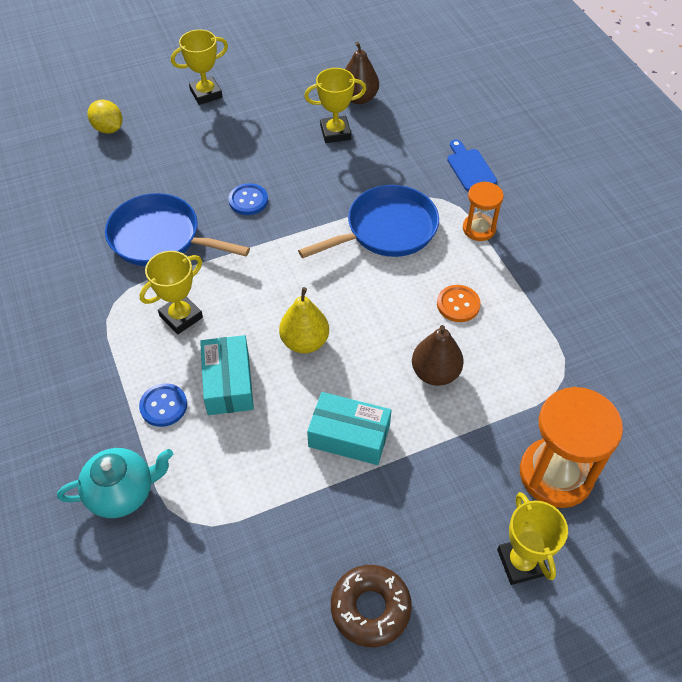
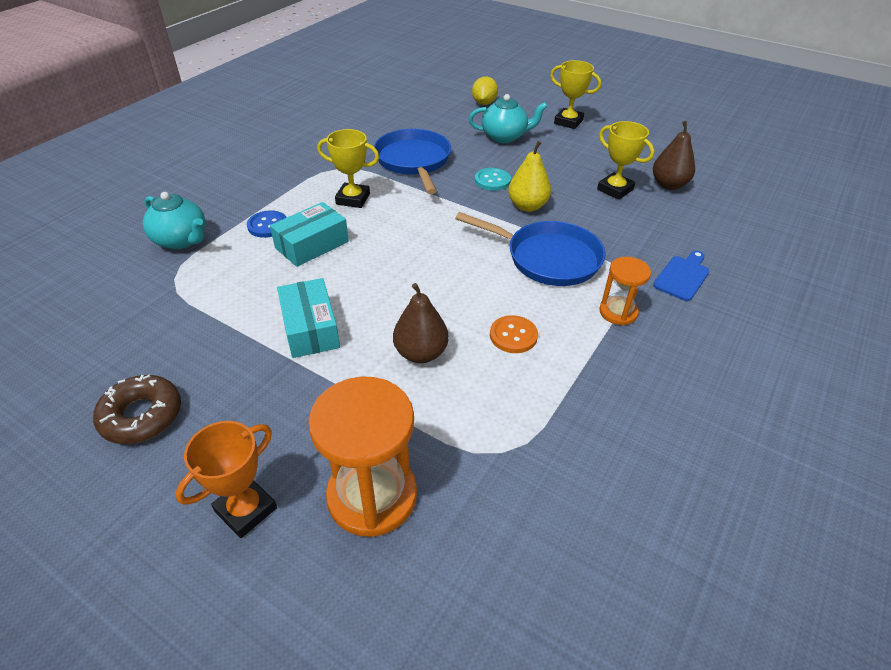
camera: 55 degrees right, 10 degrees down
(185, 150) = (505, 137): none -> turquoise teapot
(248, 200) = (492, 180): blue button -> turquoise button
(305, 342) = (384, 264): yellow pear -> yellow pear (527, 206)
(521, 562) = (246, 510): yellow trophy -> orange trophy

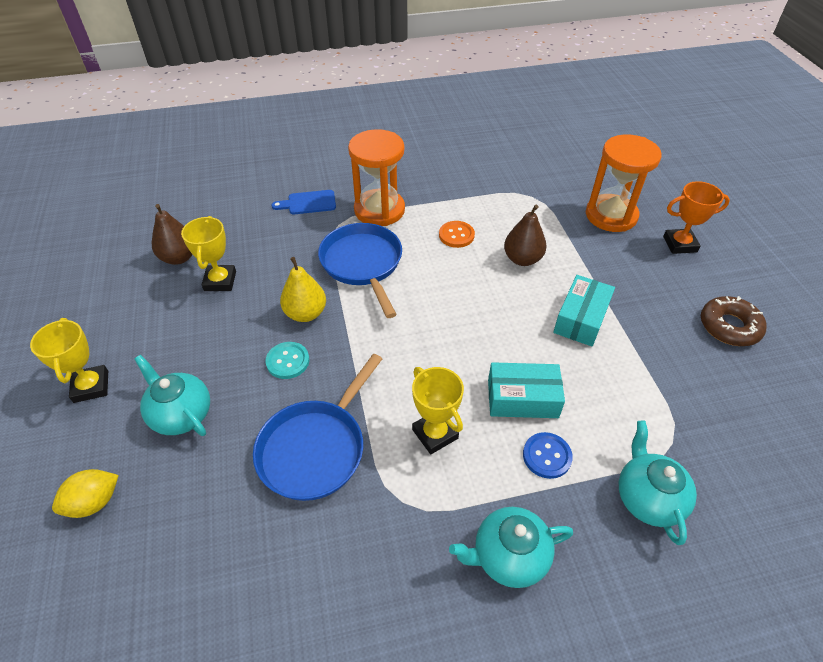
camera: 135 degrees left, 5 degrees up
(257, 179) = (508, 556): none -> turquoise teapot
(618, 312) = (379, 210): orange hourglass -> orange hourglass, size x1.80

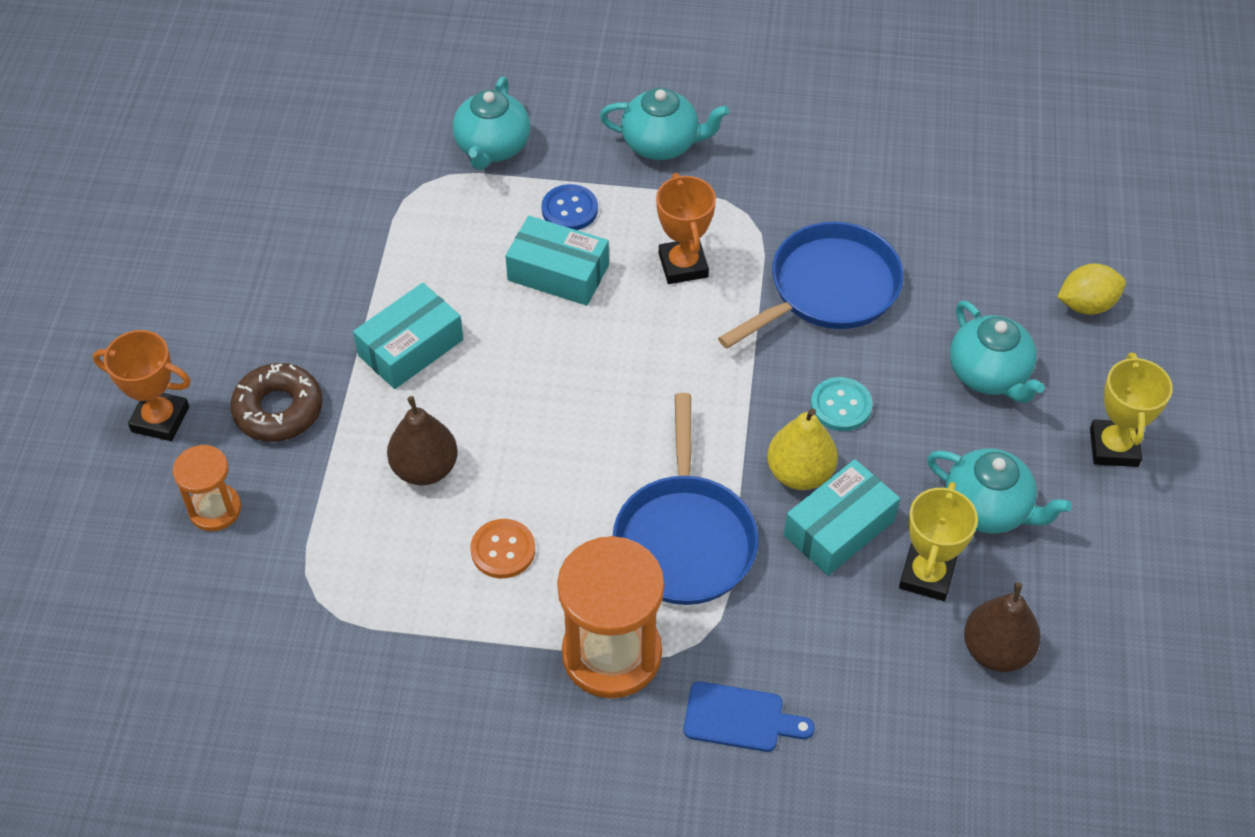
camera: 160 degrees left, 5 degrees up
(183, 325) = (988, 509): none -> turquoise teapot
(275, 291) = (839, 528): none -> turquoise box
(435, 434) = (683, 265): yellow trophy -> orange trophy
(611, 215) = (215, 509): orange hourglass -> orange hourglass, size x0.56
(729, 326) = (226, 279): brown donut -> brown donut (278, 410)

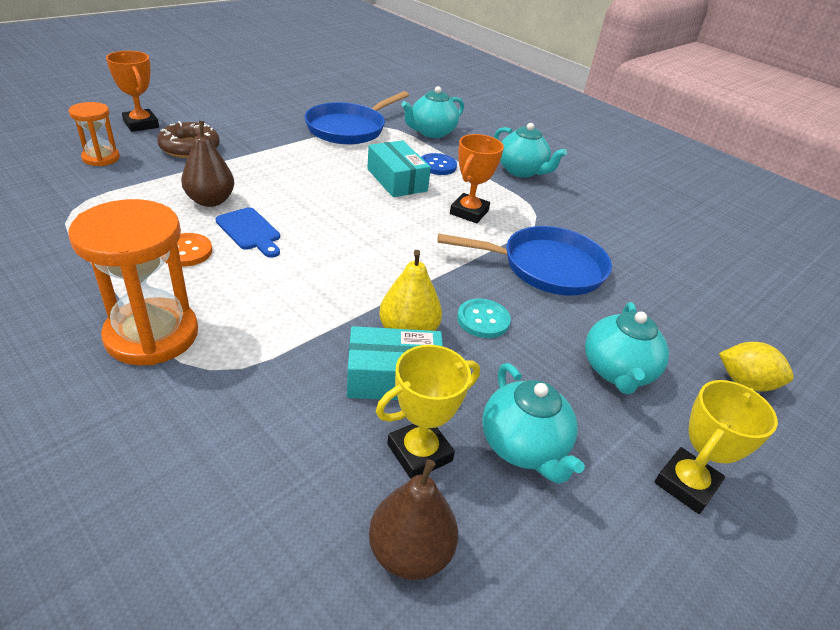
camera: 35 degrees right, 15 degrees down
(411, 348) = (282, 163): turquoise box -> none
(684, 538) = (287, 314): blue pan -> blue pan (349, 128)
(740, 718) = (160, 432): blue cutting board -> blue cutting board (250, 231)

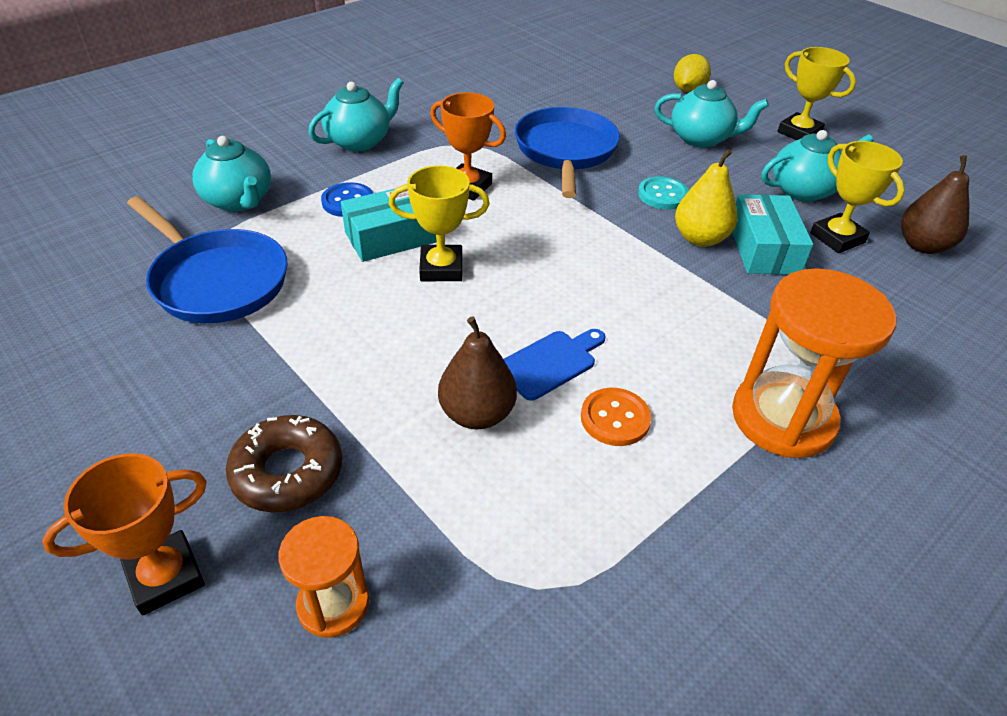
camera: 85 degrees left, 5 degrees up
(360, 196) = (441, 268): none -> yellow trophy

